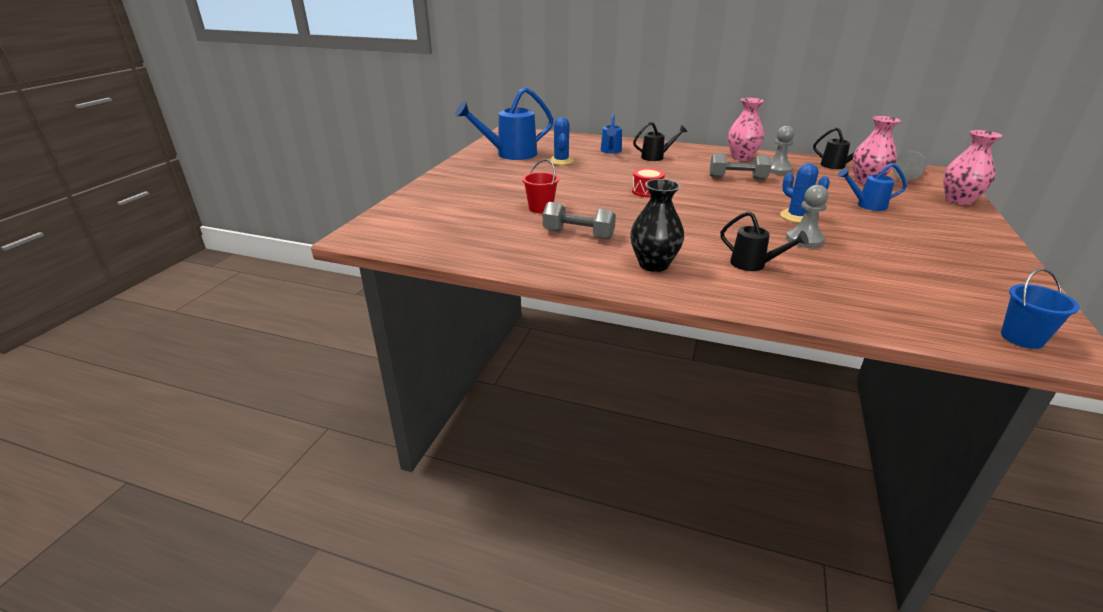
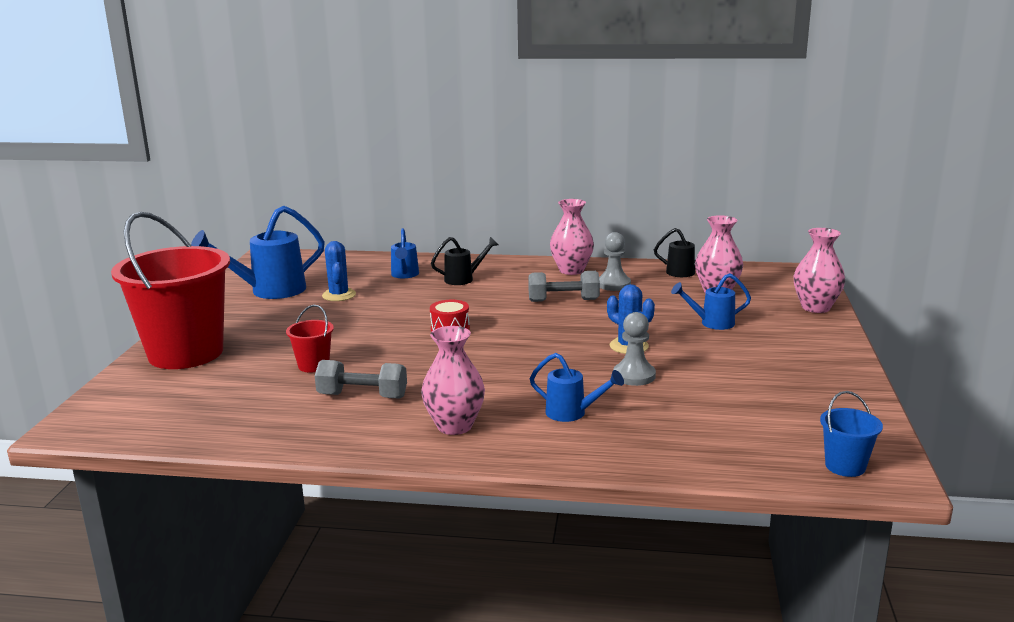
camera: 10 degrees left, 10 degrees down
(446, 191) = (186, 353): none -> red bucket
(653, 264) = (454, 426): black vase -> pink vase
(754, 265) = (572, 413): black watering can -> blue watering can
(908, 175) = (766, 279): grey pawn -> none

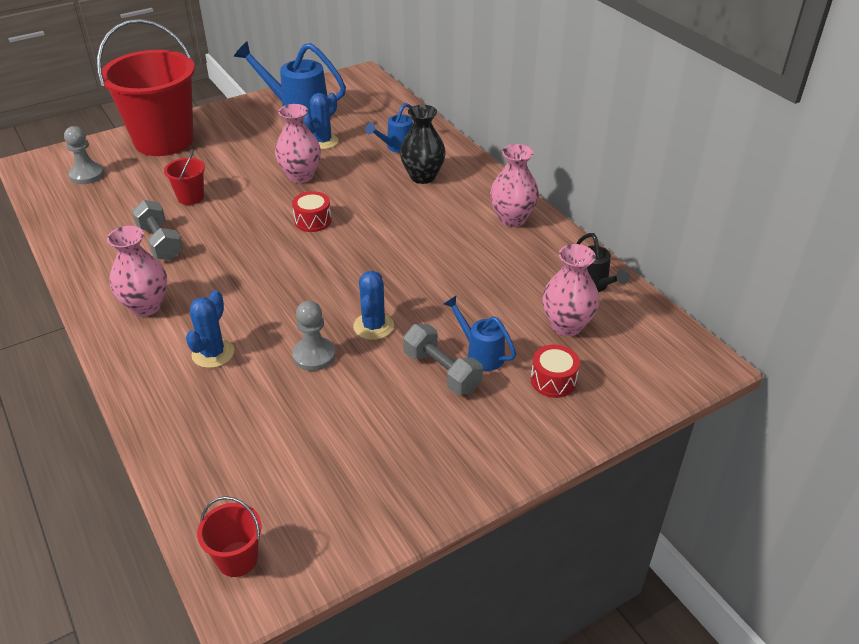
camera: 50 degrees right, 20 degrees up
(464, 279) = (422, 177): black watering can -> black vase
(563, 300) = (436, 247): grey dumbbell -> grey dumbbell (441, 371)
(572, 413) = (213, 353): blue watering can -> blue cactus
(613, 284) = (507, 256): grey pawn -> grey pawn (87, 175)
(769, 312) = (553, 380): none -> red drum
(816, 307) = (606, 409): pink vase -> pink vase (300, 176)
(845, 466) = (237, 559): blue bucket -> red bucket

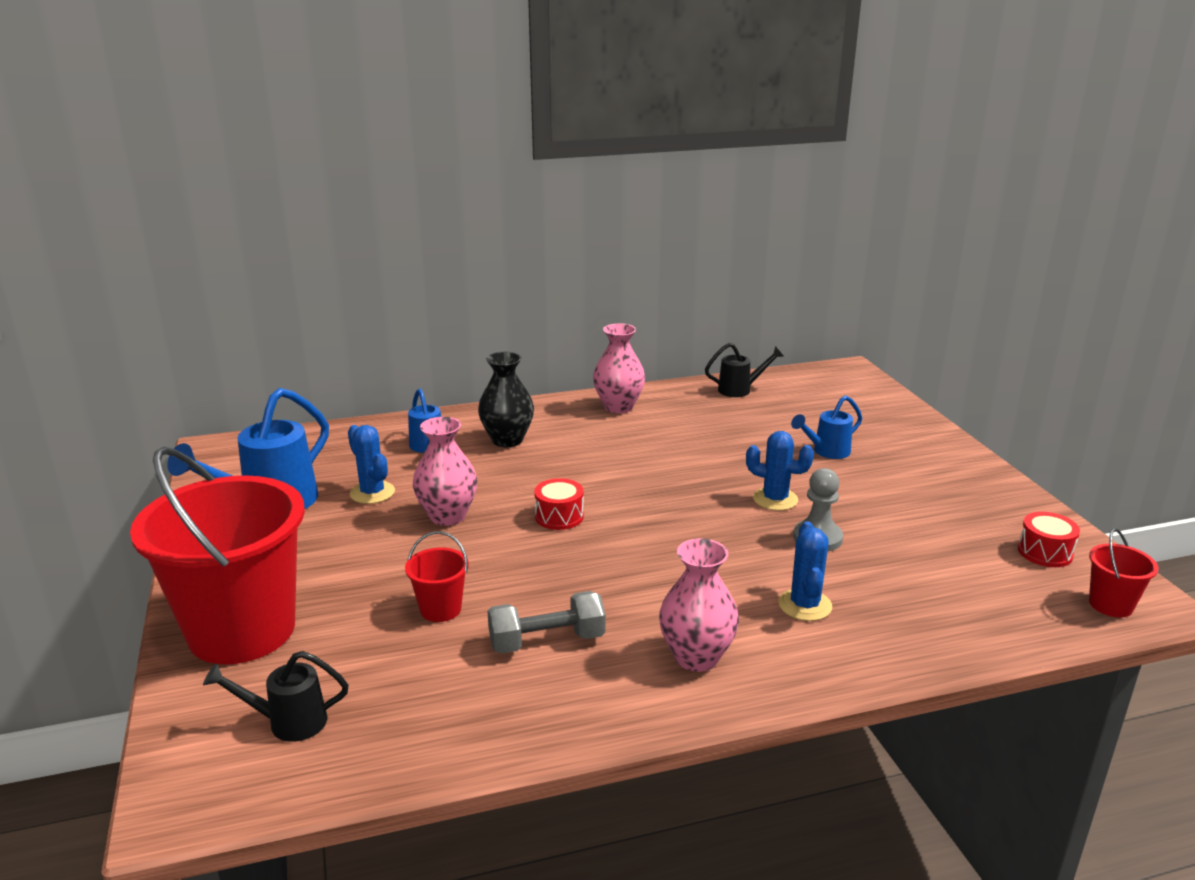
camera: 75 degrees left, 15 degrees down
(87, 175) = (287, 722): grey pawn -> black watering can
(213, 353) = (804, 605): blue cactus -> blue cactus turned 60 degrees clockwise
(441, 371) = (850, 473): grey dumbbell -> none
(553, 380) = (866, 427): red drum -> red drum (1045, 552)
(566, 325) = (793, 410): pink vase -> none

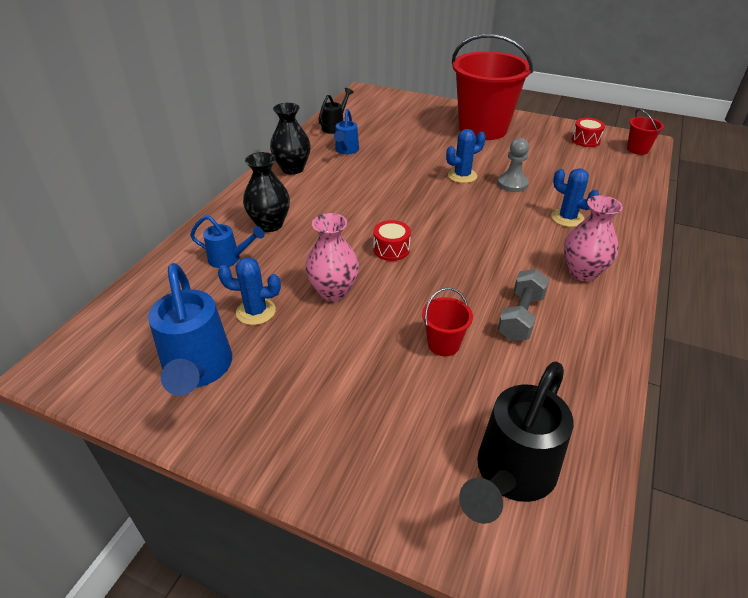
camera: 50 degrees left, 15 degrees up
(242, 630) = (369, 459): red bucket -> red bucket (483, 129)
(287, 722) = (510, 476): black watering can -> black watering can, size x1.80
(618, 407) = (292, 169): pink vase -> black vase
(826, 452) = (435, 139): blue watering can -> blue watering can (346, 151)

